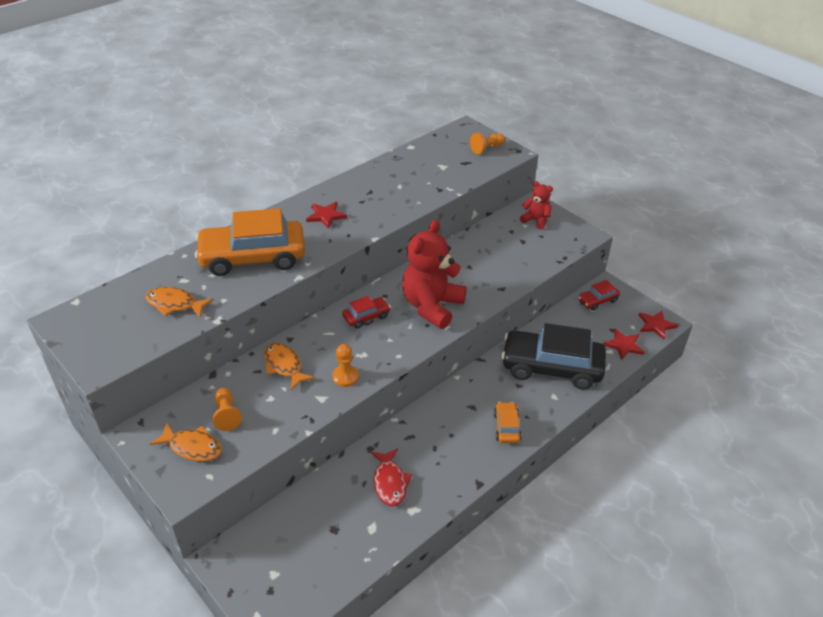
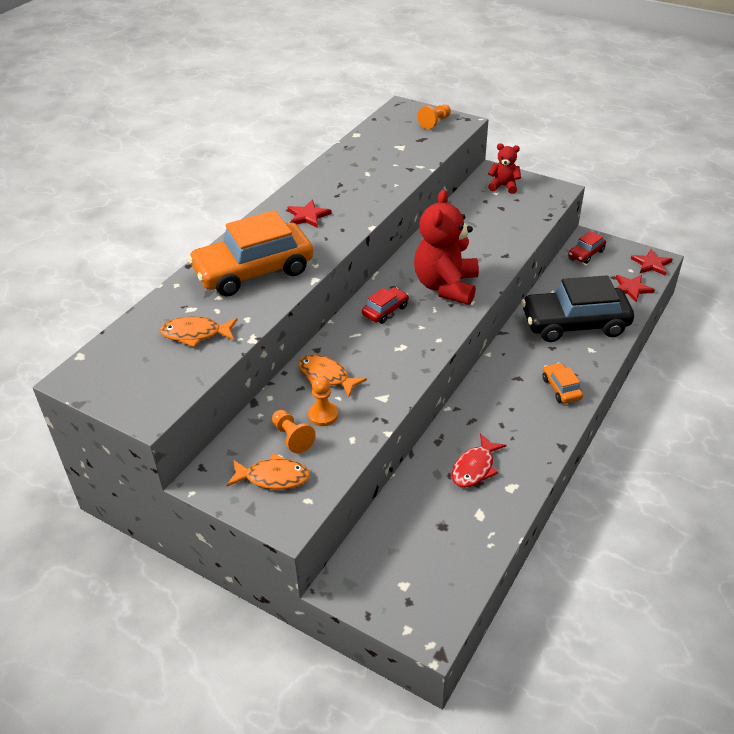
camera: 15 degrees left, 0 degrees up
(345, 377) = (396, 372): orange pawn -> orange pawn (323, 415)
(390, 482) = (475, 468): red fish -> red fish turned 60 degrees clockwise

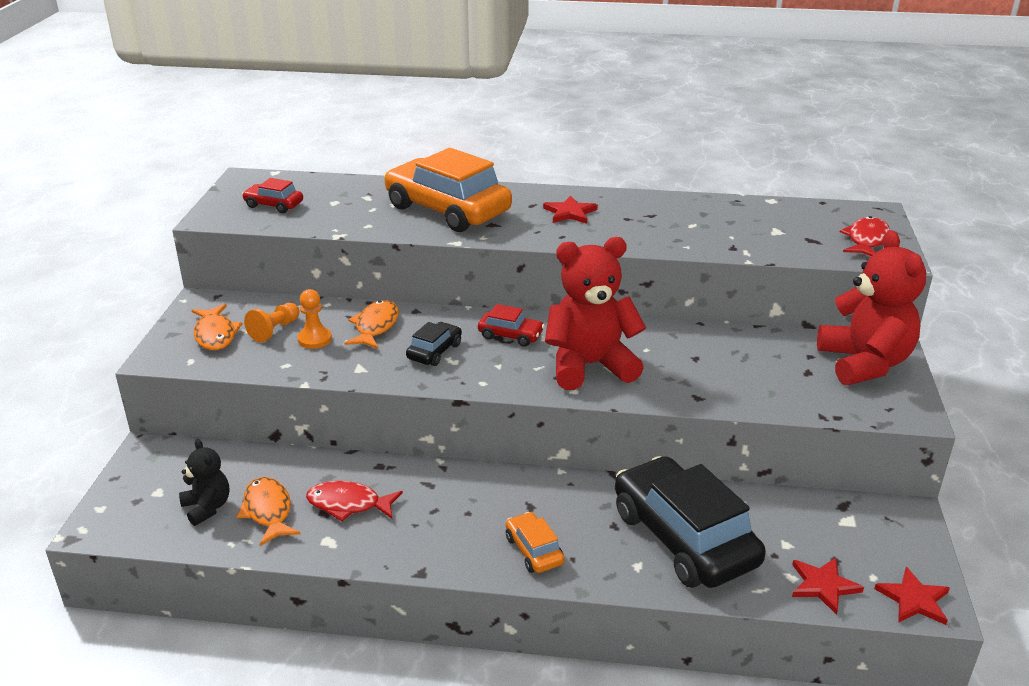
camera: 65 degrees right, 10 degrees down
(195, 334) = (330, 209): orange fish -> orange fish (268, 511)
(383, 353) = (434, 351): none -> black car
(435, 122) = (866, 240): orange pawn -> red fish
(440, 553) = (207, 507): none -> black teddy bear
(503, 186) = (864, 363): red teddy bear -> red teddy bear, size x1.94
(561, 388) = (534, 550): orange car -> orange car turned 75 degrees counterclockwise
(586, 254) = (867, 519): red car -> red car (274, 205)

